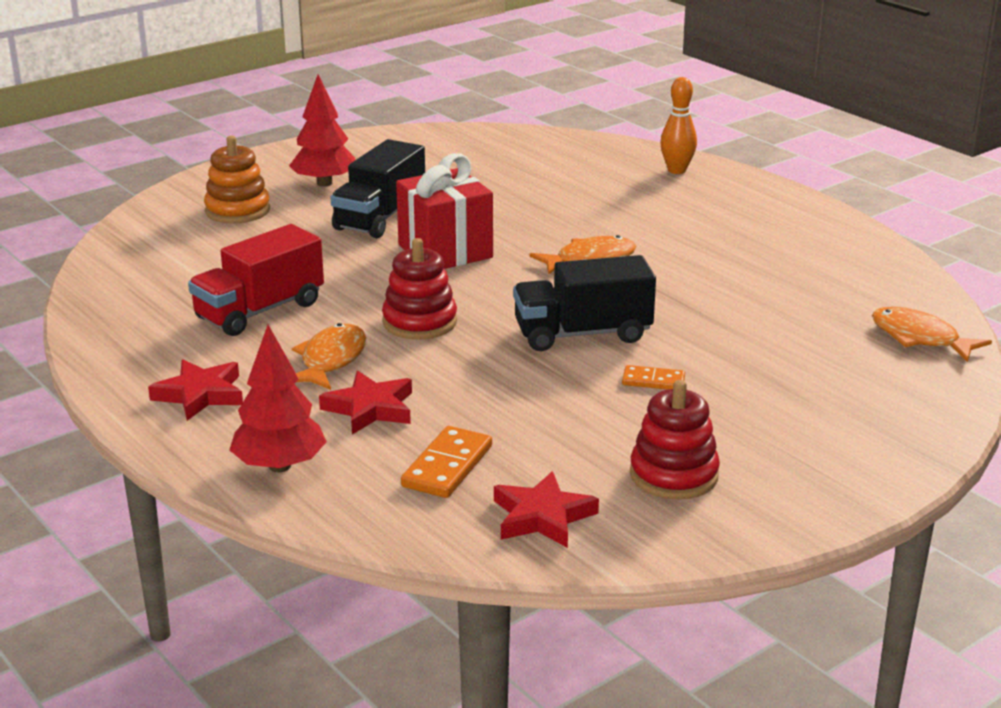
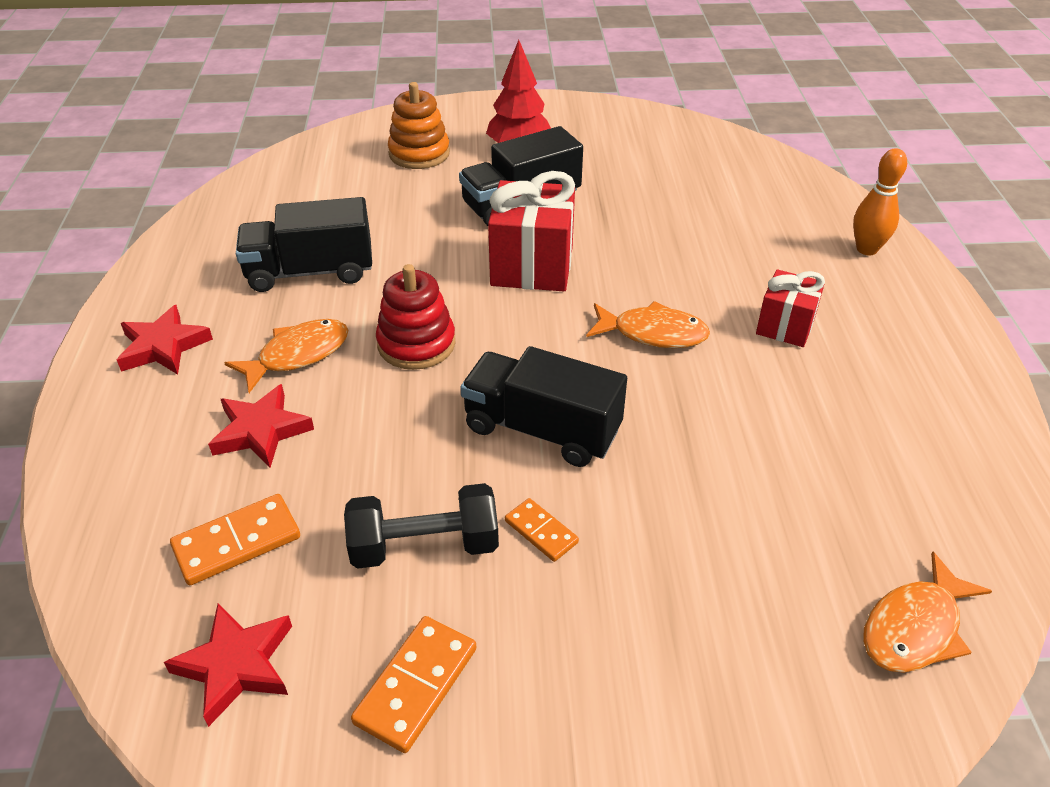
camera: 35 degrees right, 15 degrees up
(259, 311) = (310, 272): red truck -> black truck
(279, 466) = (120, 463): red tree -> none
(585, 416) = (424, 546): none -> black dumbbell
(673, 475) = (416, 685): red stacking toy -> orange domino
(675, 228) = (785, 326): none -> red gift
(920, 338) = (915, 628): orange fish -> orange fish turned 120 degrees counterclockwise

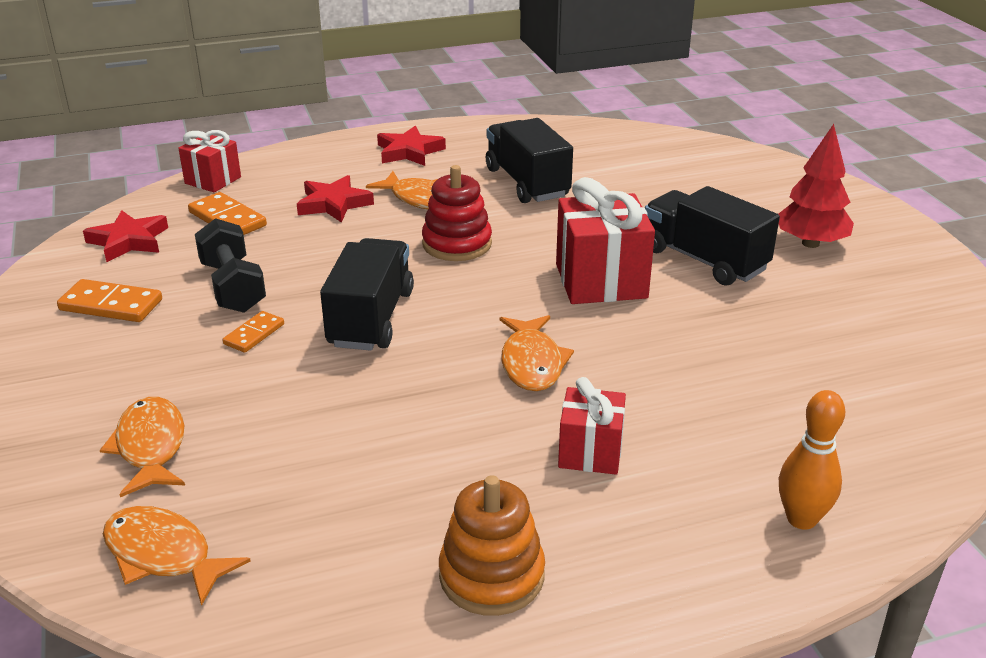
camera: 75 degrees right, 10 degrees down
(100, 554) = (213, 180): none -> red gift
(419, 153) = (747, 194): orange stacking toy -> orange stacking toy (491, 575)
(742, 638) = (151, 447): none -> orange fish

